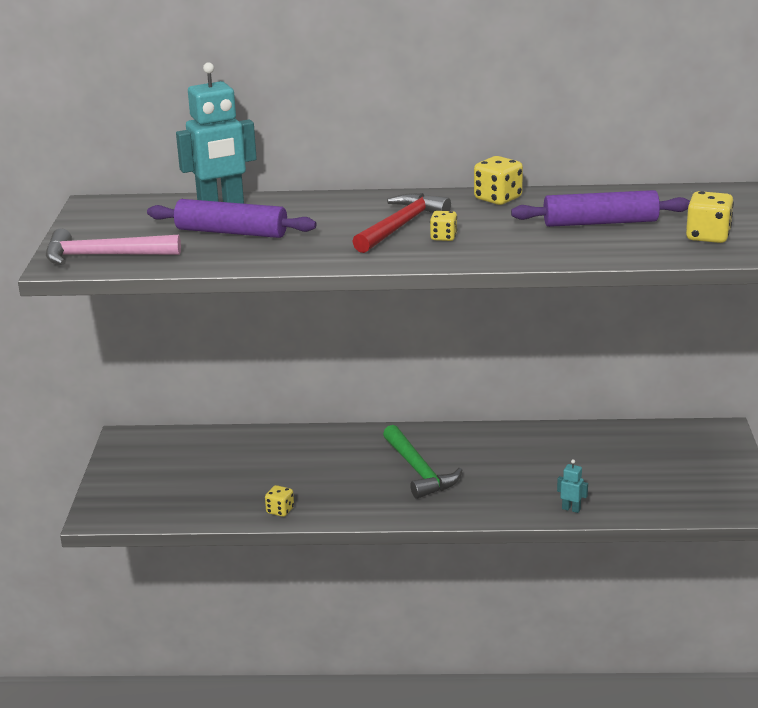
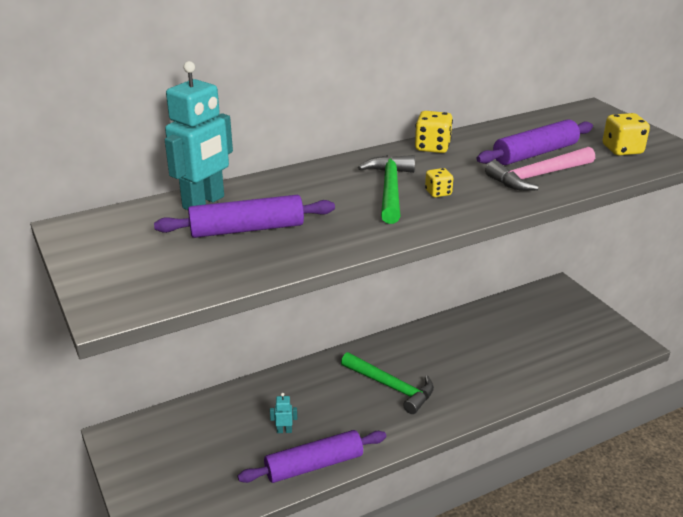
camera: 30 degrees left, 5 degrees up
(104, 256) = (145, 287): pink hammer -> pink hammer (538, 176)
(280, 510) = (314, 465): yellow dice -> purple rolling pin
(400, 226) = (390, 189): red hammer -> green hammer
(571, 509) = (527, 384): turquoise robot -> turquoise robot (284, 430)

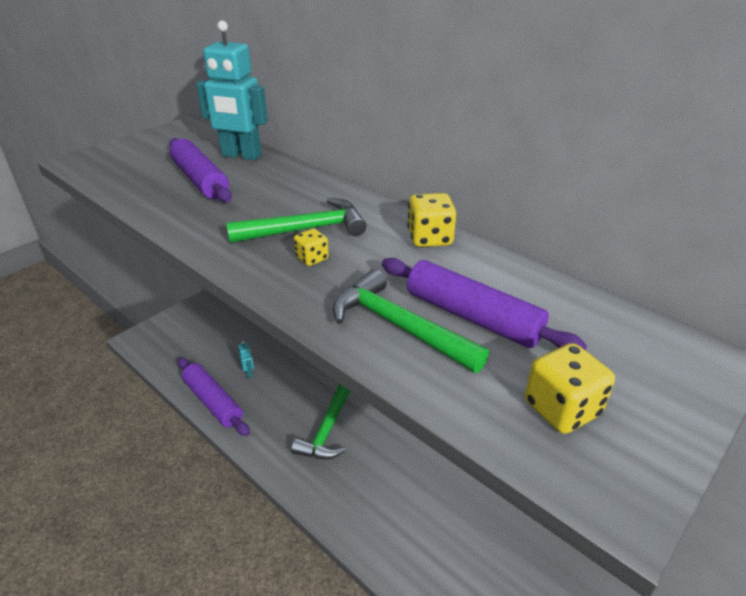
camera: 70 degrees right, 5 degrees up
(538, 176) = (399, 326): pink hammer -> green hammer

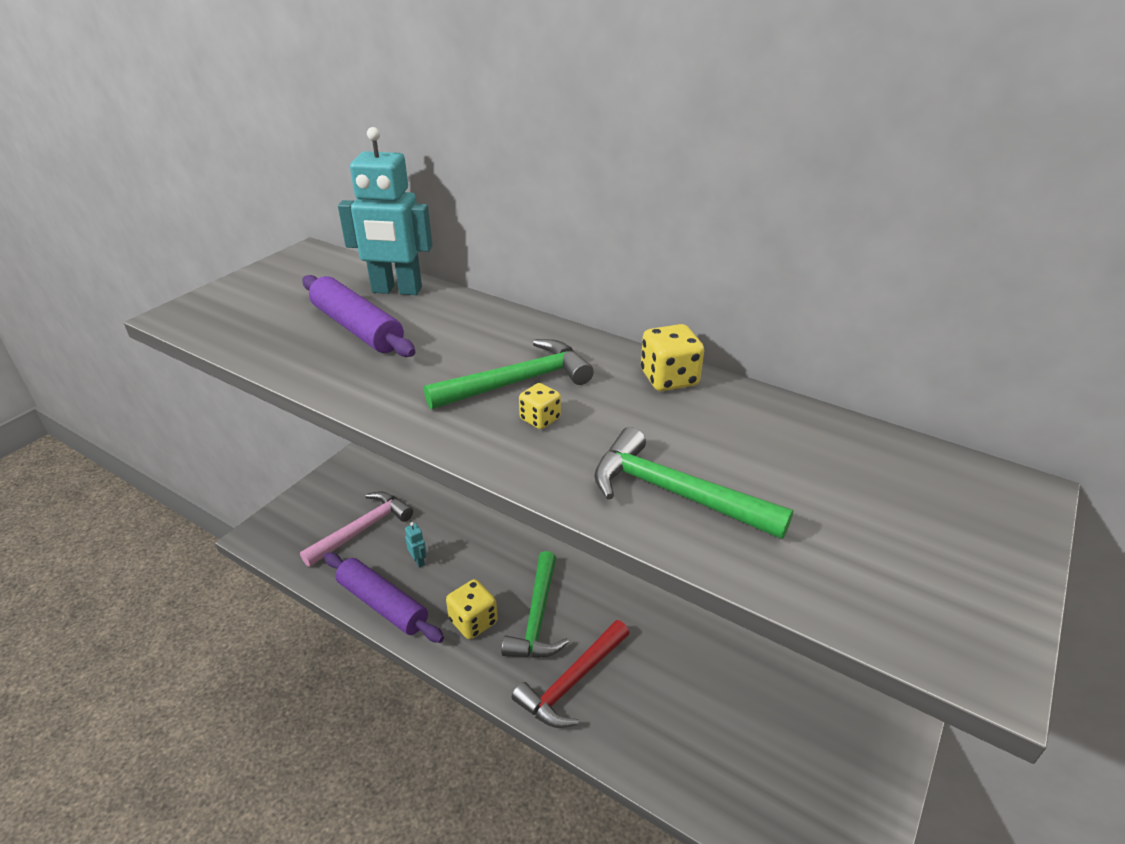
camera: 10 degrees left, 0 degrees up
(213, 344) = (362, 529): none -> pink hammer
(342, 482) = (572, 682): none -> red hammer
(472, 316) = (753, 471): purple rolling pin -> none
(561, 409) = (887, 568): yellow dice -> yellow dice (473, 621)

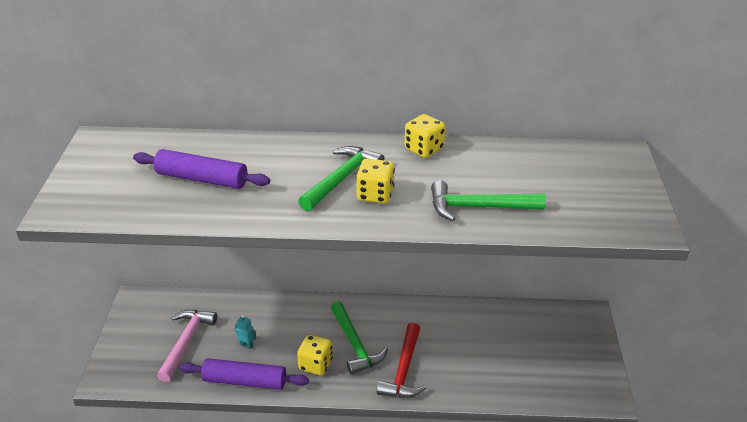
camera: 30 degrees left, 0 degrees up
(396, 290) = (198, 146): turquoise robot -> none
(540, 419) = (375, 195): yellow dice -> yellow dice, size x1.64

